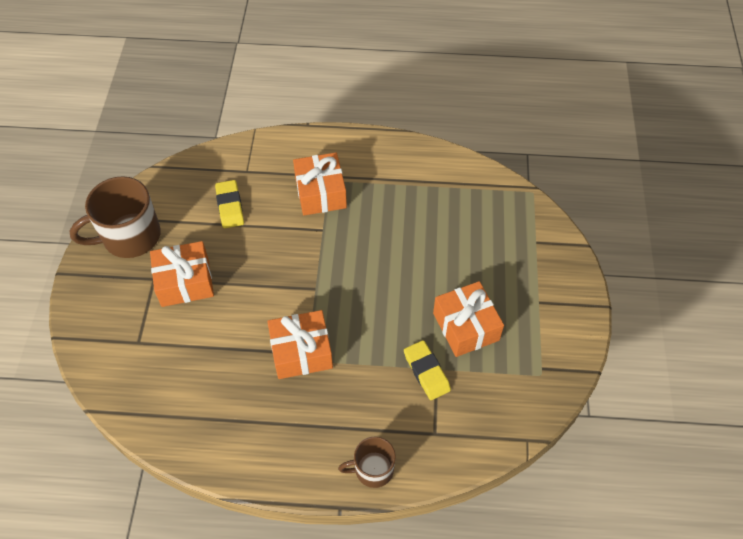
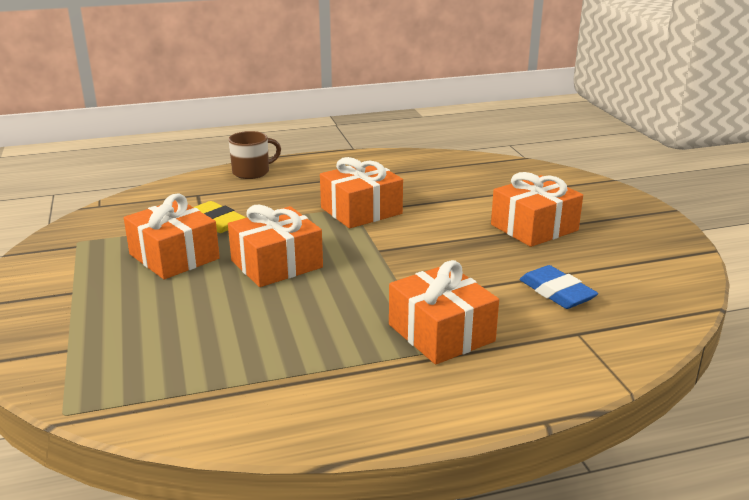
camera: 160 degrees right, 30 degrees down
(130, 236) = (643, 245): brown mug -> none
(230, 206) = (557, 292): yellow eraser -> blue eraser
(393, 292) = (276, 264): none -> orange gift

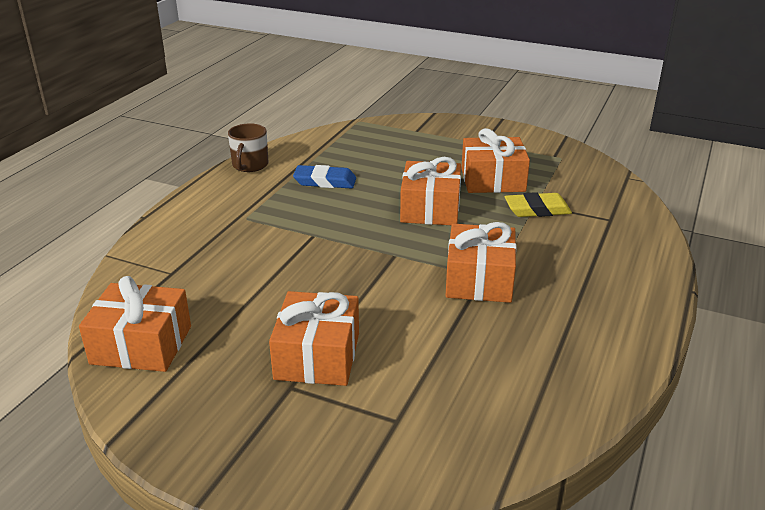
camera: 130 degrees right, 5 degrees up
(252, 172) = (646, 261): brown mug -> brown mug (250, 165)
(441, 333) = (258, 226): orange gift -> orange gift (141, 345)
(557, 292) = (218, 296): blue eraser -> blue eraser (325, 181)

